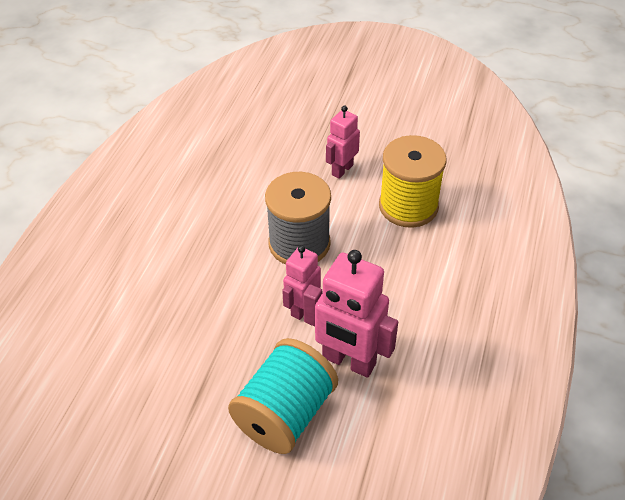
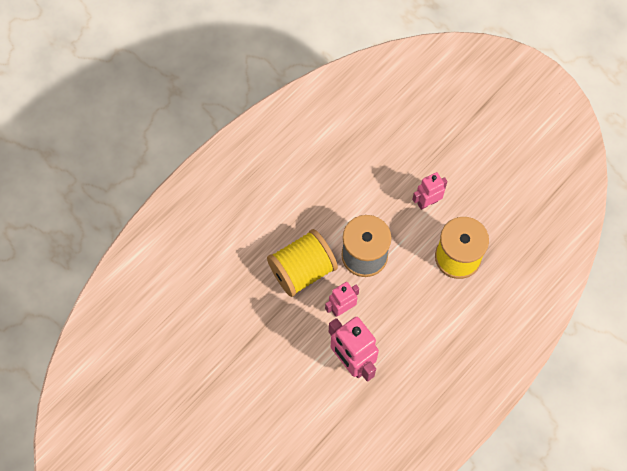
camera: 25 degrees right, 20 degrees up
(230, 287) = (302, 270): none -> yellow spool
(285, 414) = (295, 379): turquoise spool -> none

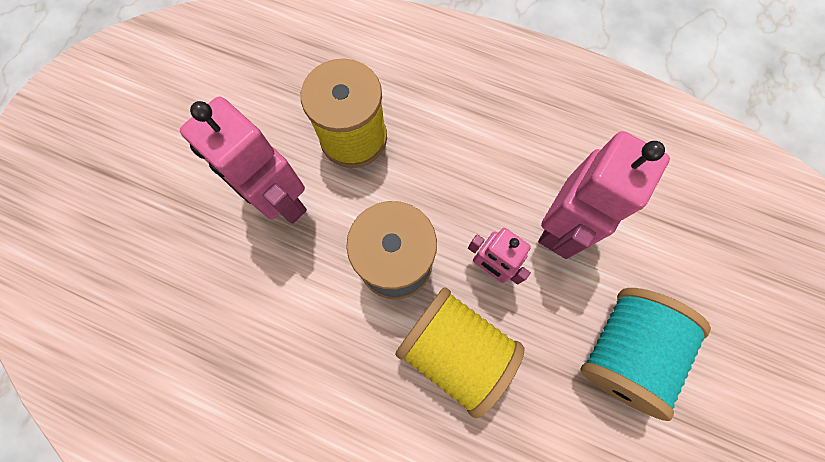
camera: 110 degrees left, 5 degrees up
(265, 363) = (621, 350): none -> turquoise spool
(427, 202) = (282, 201): pink robot -> pink robot, size x1.69

